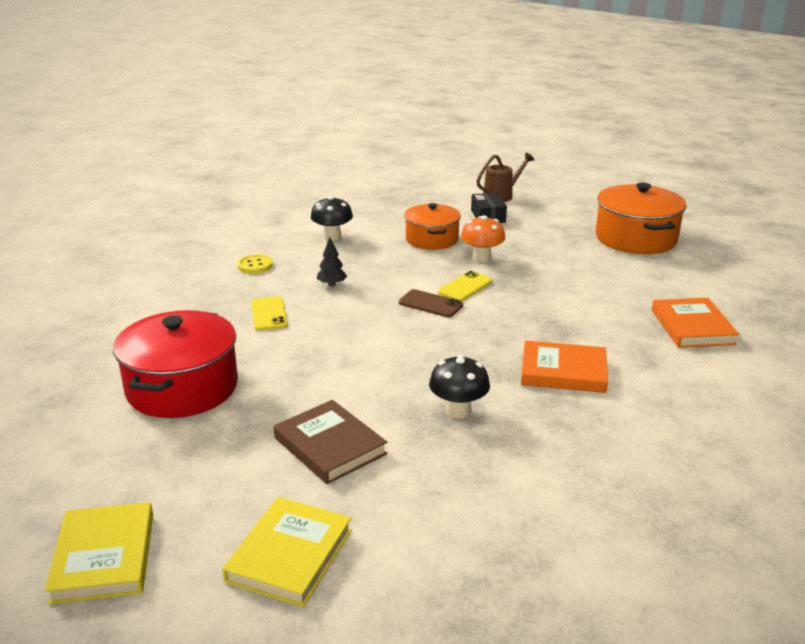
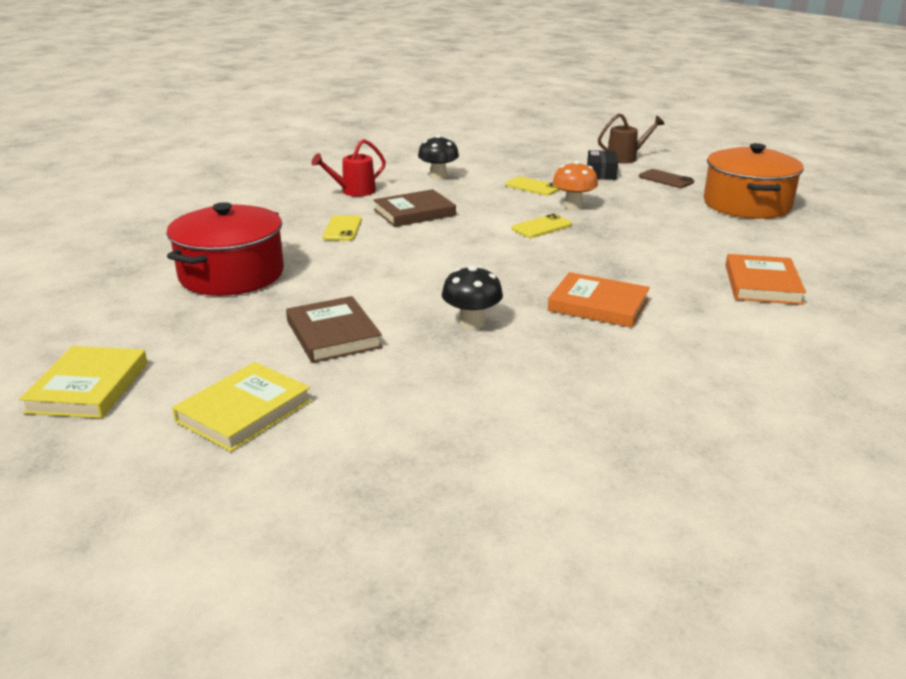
camera: 15 degrees right, 0 degrees up
(255, 265) = (353, 191): yellow button -> red watering can
(331, 284) = (414, 212): black tree -> brown book
(430, 304) = (499, 237): brown phone -> brown phone (666, 179)
(432, 239) = (533, 187): orange pot -> yellow phone

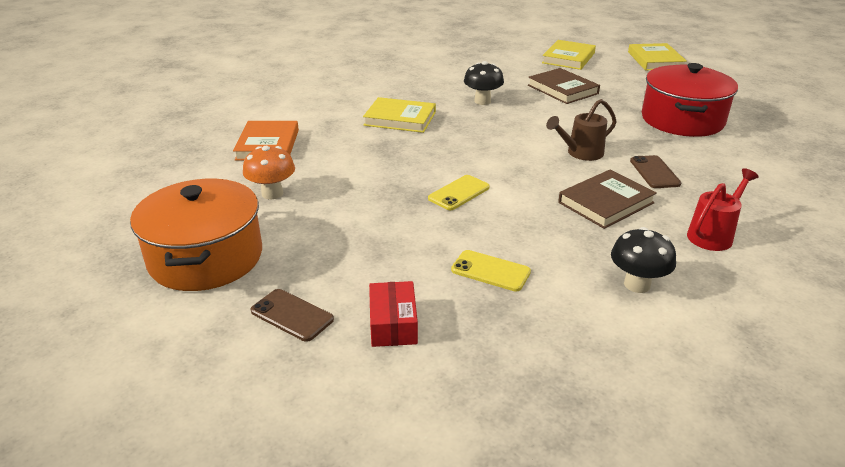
camera: 170 degrees right, 5 degrees up
(342, 229) = (654, 172): yellow phone -> brown phone
(573, 206) = (429, 232): orange mushroom -> orange mushroom (272, 193)
(598, 305) = (400, 119): orange book -> yellow book
(601, 173) = (393, 324): black box -> red box
(626, 158) = (343, 394): brown watering can -> brown watering can (580, 153)

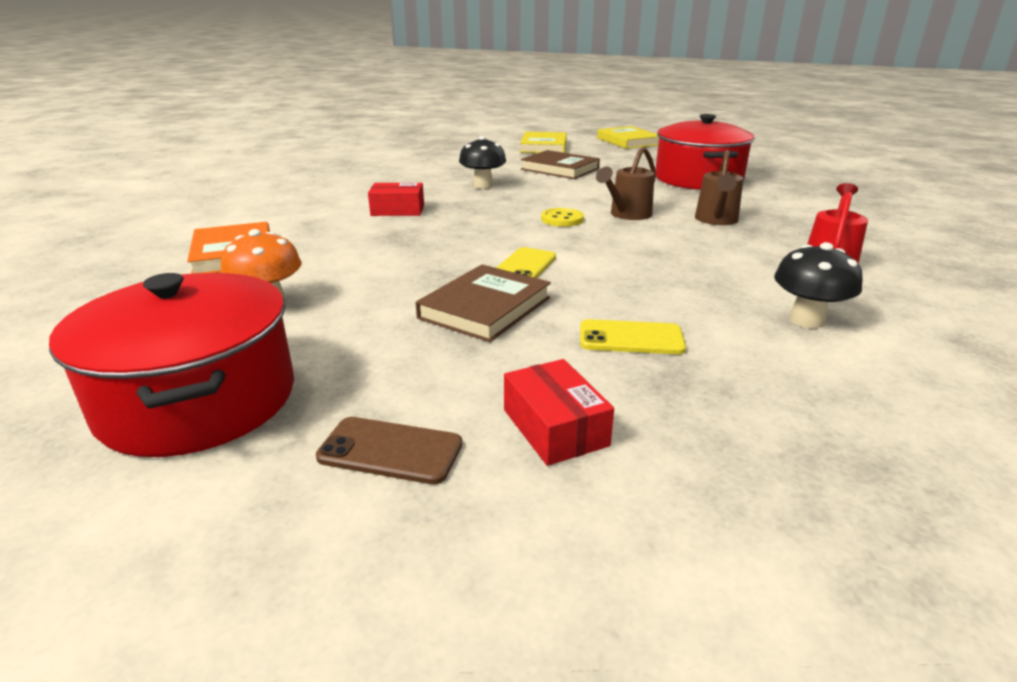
camera: 20 degrees left, 5 degrees down
(206, 258) = (198, 400): orange pot -> red pot
(400, 119) = (398, 210): yellow book -> red box
(522, 149) = (562, 219): none -> yellow button
(606, 203) = (695, 252): brown book -> brown book (485, 308)
(654, 172) = (716, 220): brown phone -> brown watering can

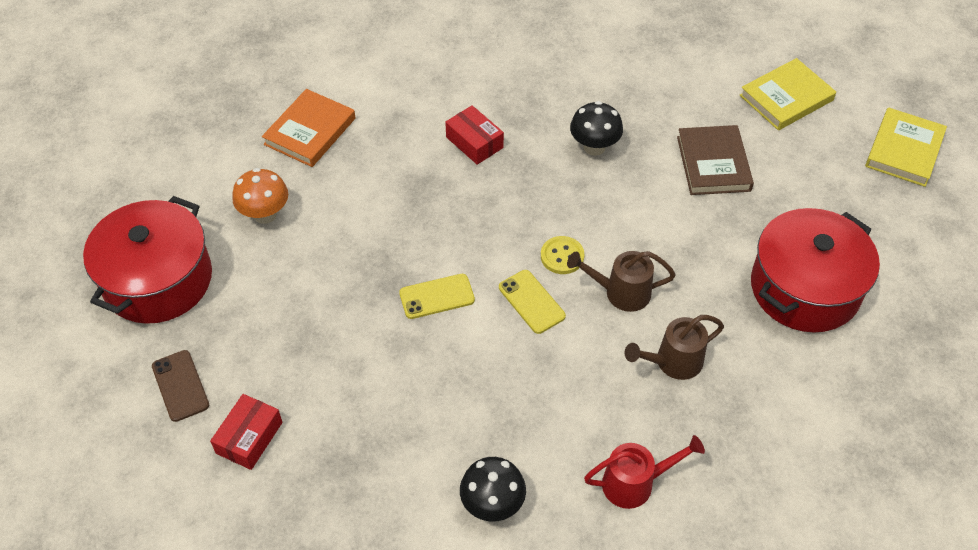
camera: 50 degrees right, 25 degrees up
(485, 308) = (353, 320): brown book -> none
(631, 338) = (377, 419): yellow phone -> yellow phone (531, 302)

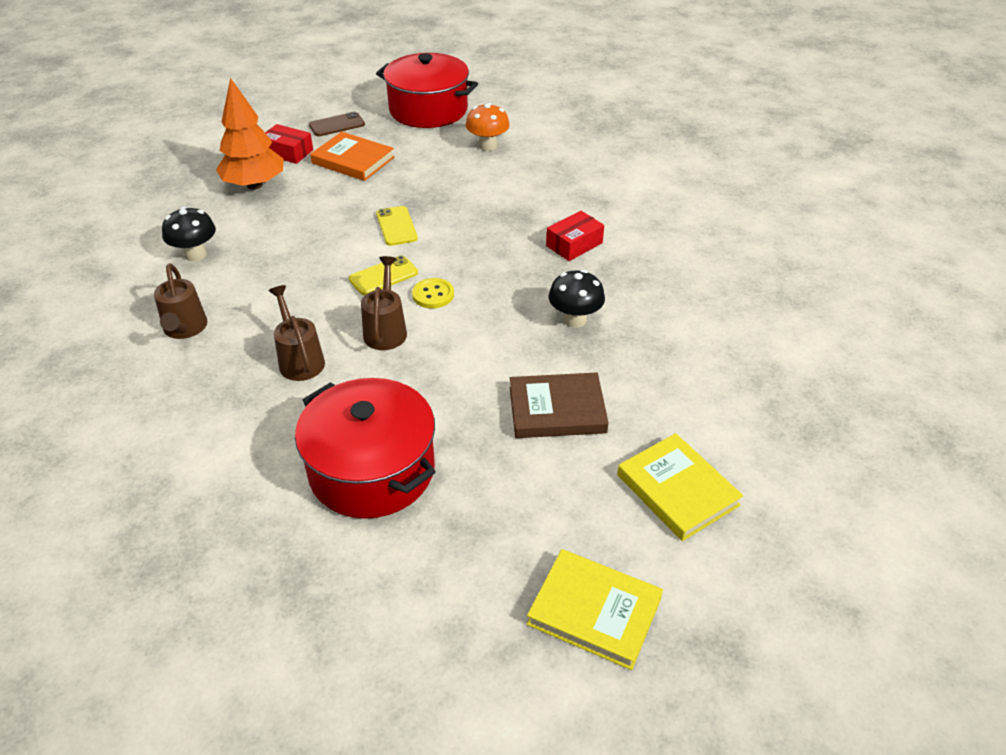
camera: 90 degrees right, 10 degrees down
(310, 131) = (578, 160): orange book -> orange book (353, 160)
(333, 465) = (254, 185): none -> orange tree
(635, 483) = (184, 329): red watering can -> brown watering can

